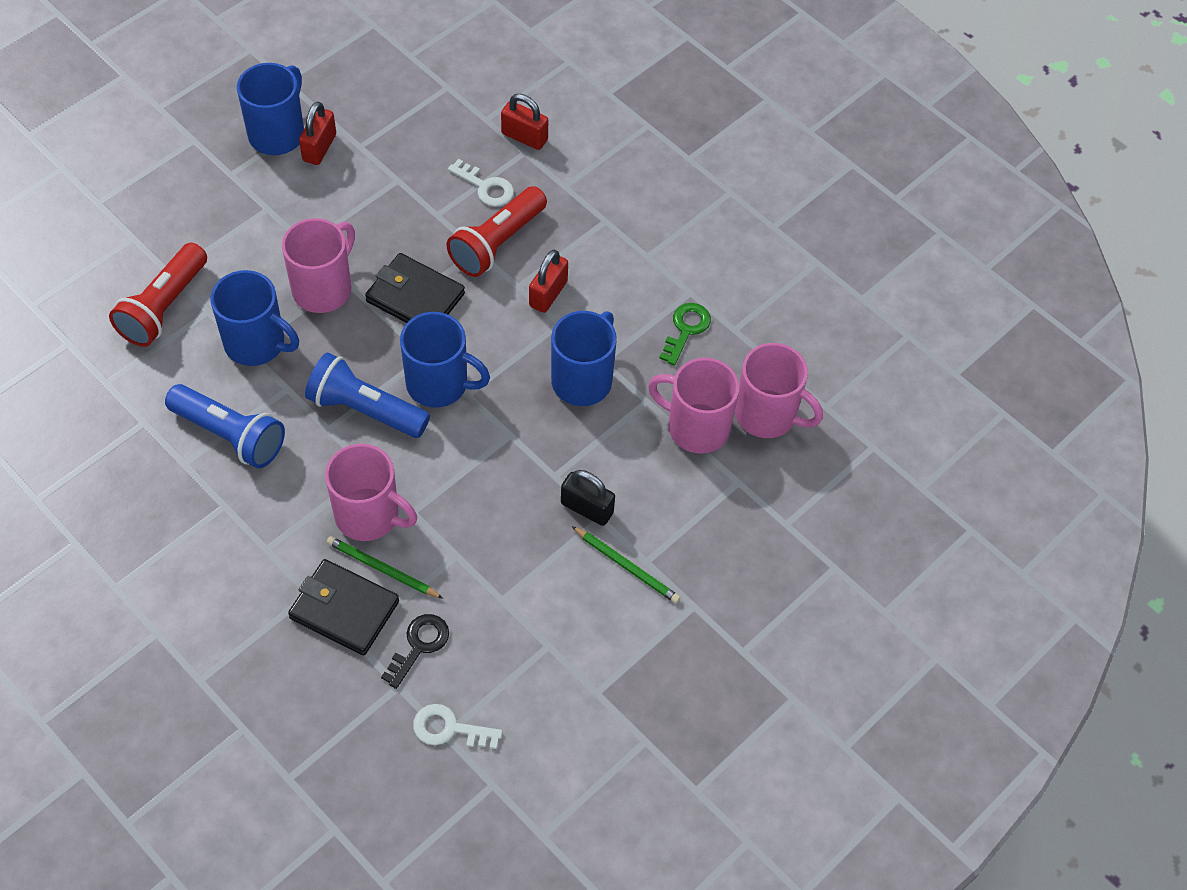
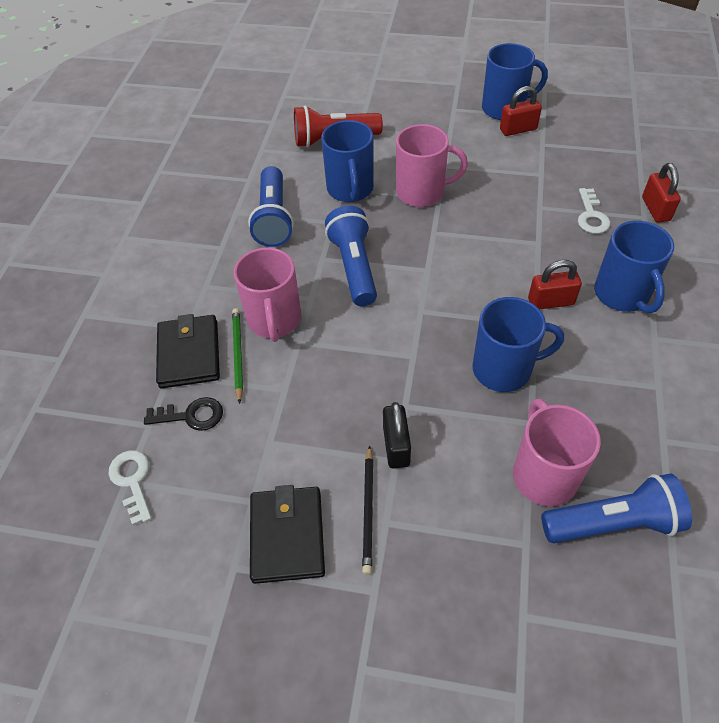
camera: 60 degrees right, 5 degrees down
(415, 297) = (465, 237): black wallet -> black wallet (287, 536)
(439, 384) = (412, 291): blue mug -> blue mug (622, 294)
(497, 243) = (556, 249): red flashlight -> none
(627, 566) = (368, 510): green pencil -> black pencil
(686, 329) = (623, 406): green key -> none
(767, 415) = (613, 523): pink mug -> blue flashlight

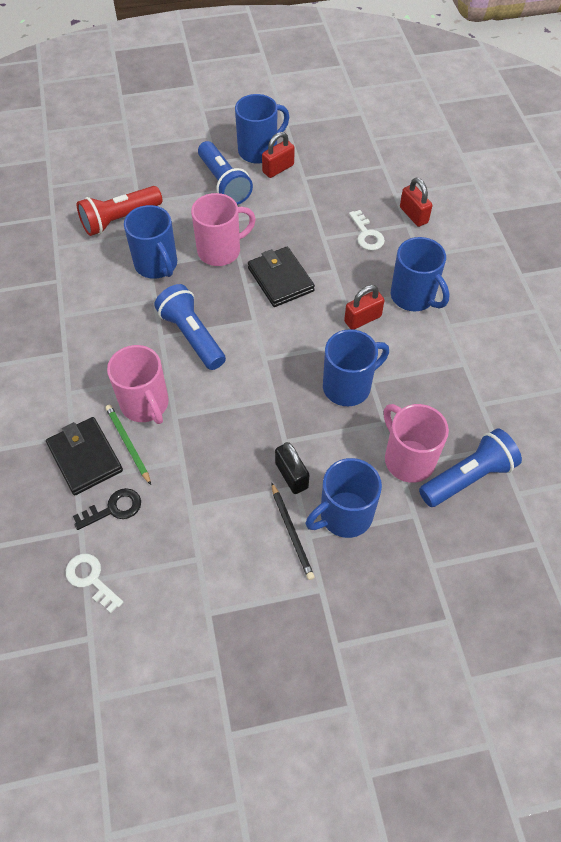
camera: 25 degrees left, 5 degrees up
(273, 218) = (100, 312): blue flashlight -> blue flashlight (224, 183)
(287, 536) = (238, 574): black wallet -> black wallet (280, 279)
(438, 513) = (344, 515): none -> blue mug

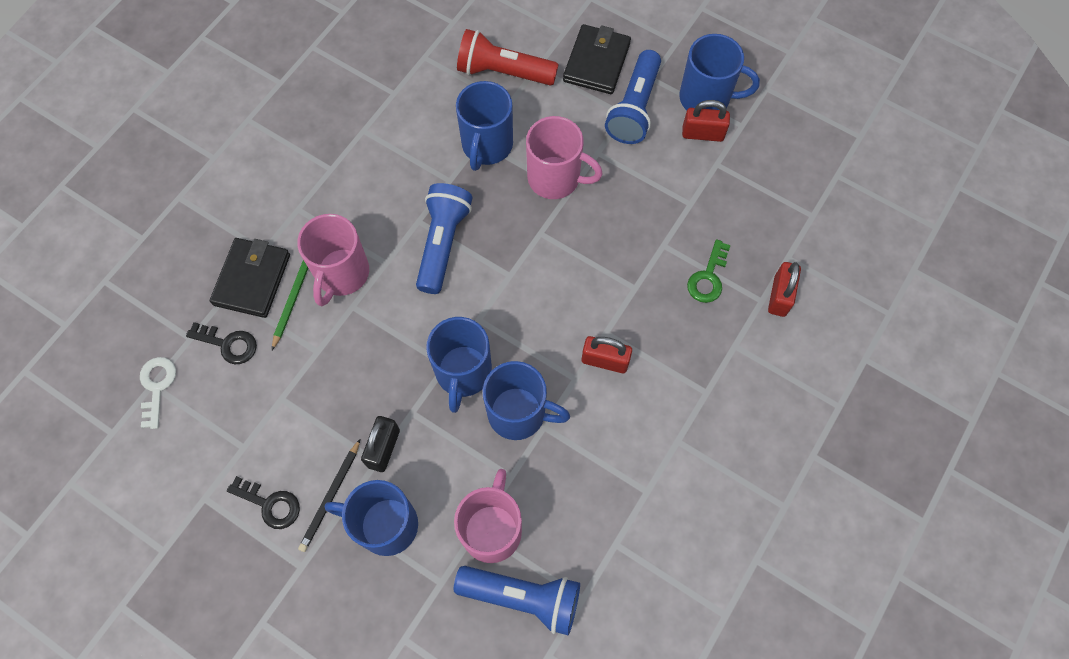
camera: 45 degrees right, 10 degrees up
(257, 573) = (270, 504): none -> black key
(280, 279) = (576, 254): black wallet -> black wallet (596, 62)
(367, 235) = (708, 277): white key -> green key
(414, 297) = (678, 381): blue mug -> blue mug (463, 373)

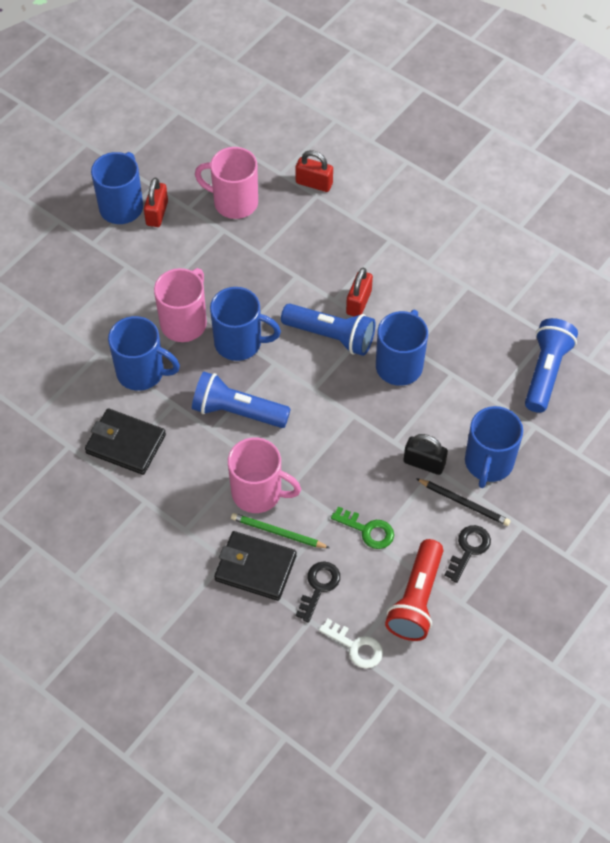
camera: 85 degrees left, 10 degrees down
(157, 386) = (356, 647): white key -> white key turned 150 degrees counterclockwise
(463, 373) = (361, 402): blue mug -> blue mug (240, 343)
(492, 529) = (494, 389): pink mug -> pink mug (234, 202)
(503, 72) = (63, 354): red flashlight -> red flashlight (416, 599)
(596, 62) = (67, 281): black wallet -> black wallet (125, 444)
(634, 108) = (122, 258): blue flashlight -> blue flashlight (331, 336)
(708, 277) = (292, 226): green key -> green key (368, 530)

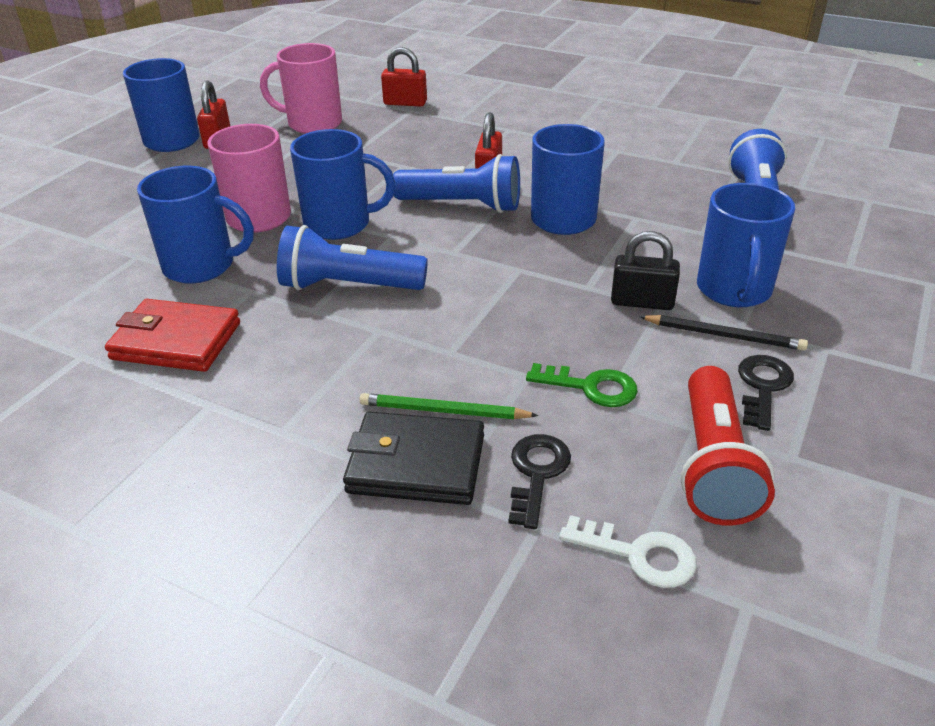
camera: 10 degrees left, 20 degrees down
(125, 444) = (176, 341): black wallet -> red wallet
(258, 493) = (399, 367): pink mug -> none

